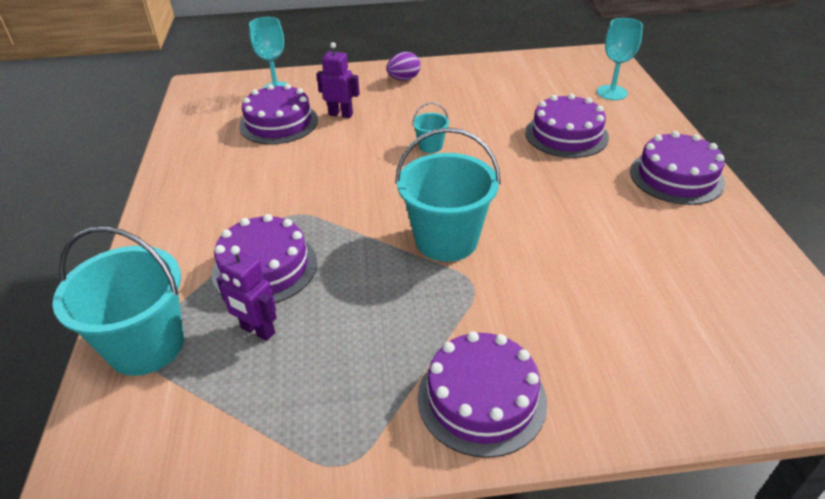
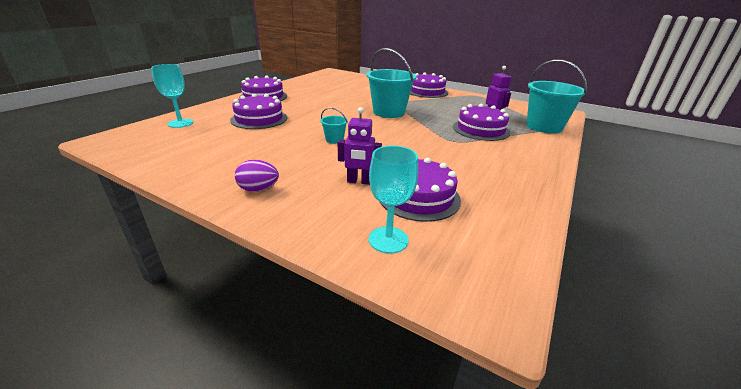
camera: 145 degrees left, 10 degrees down
(341, 114) = (359, 181): purple robot -> purple robot turned 45 degrees counterclockwise

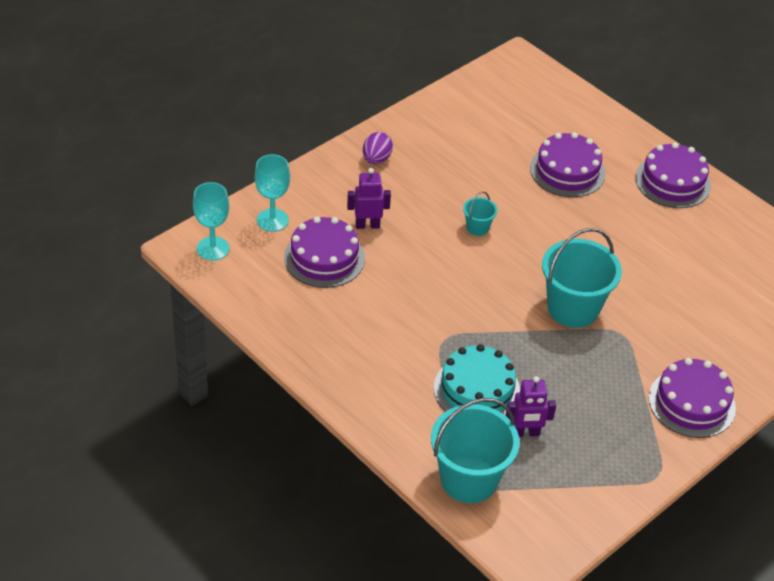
camera: 105 degrees right, 15 degrees up
(180, 123) = (563, 107): turquoise goblet -> turquoise goblet (213, 248)
(359, 181) = (367, 225): purple robot -> purple robot turned 60 degrees clockwise
(480, 129) = (477, 389): purple cake -> turquoise cake

